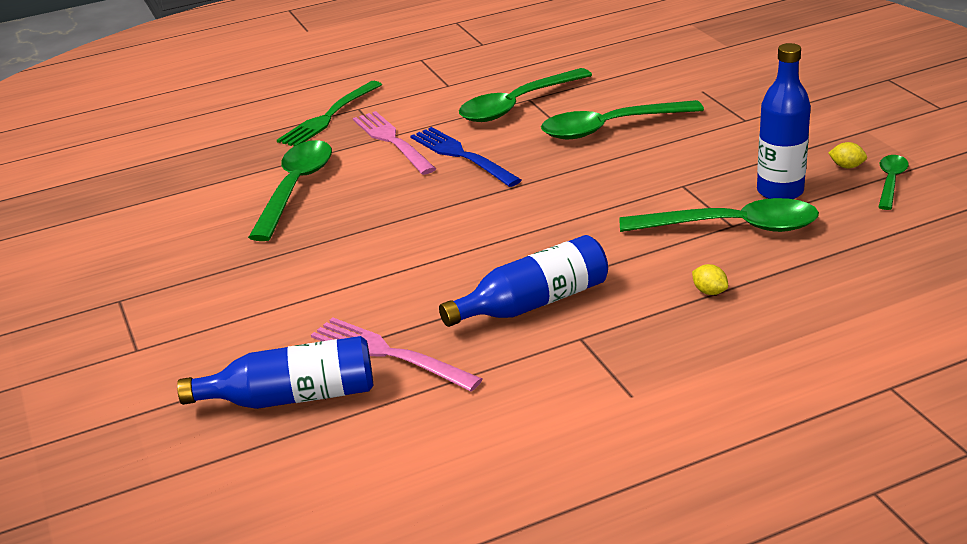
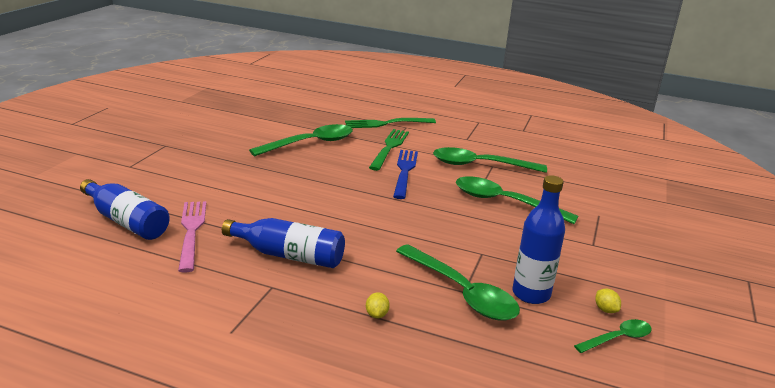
camera: 40 degrees right, 5 degrees down
(392, 141) = (389, 148): pink fork -> green fork

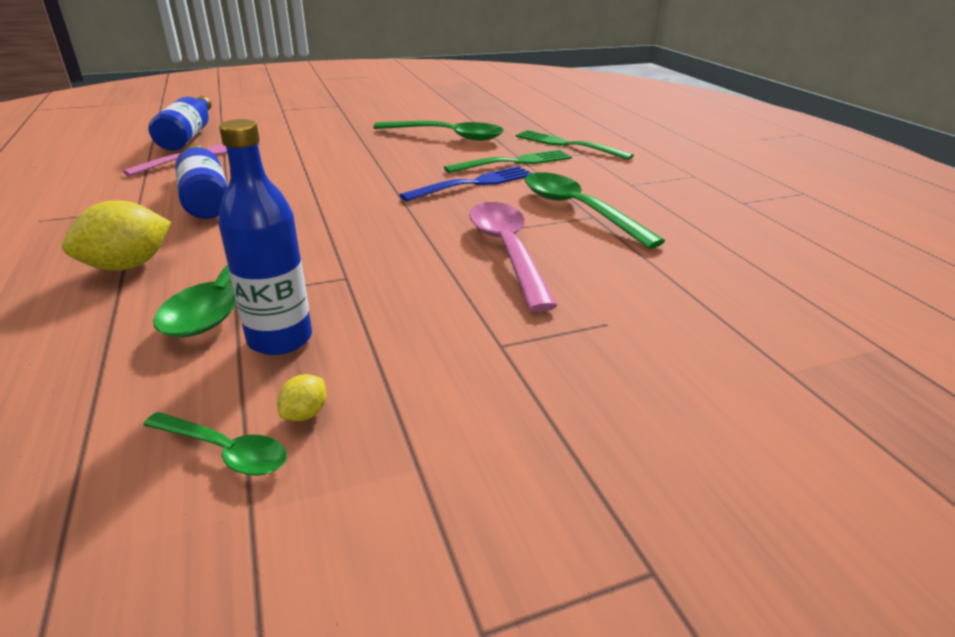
camera: 50 degrees right, 5 degrees up
(377, 314) = (128, 266): yellow lemon -> yellow lemon, size x2.18
(505, 202) = (507, 251): green spoon -> pink spoon

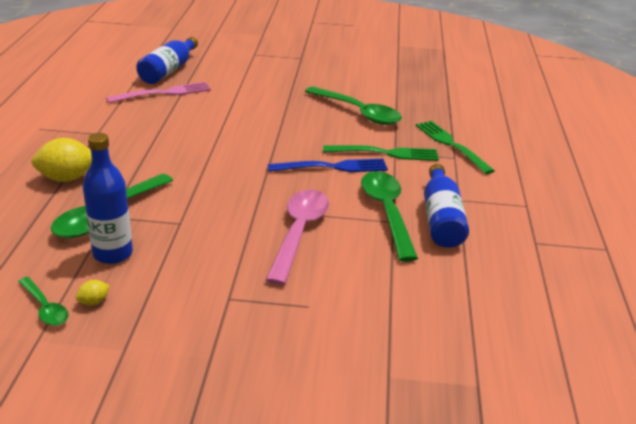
camera: 25 degrees right, 0 degrees up
(205, 196) = (143, 133): blue bottle -> blue bottle (441, 219)

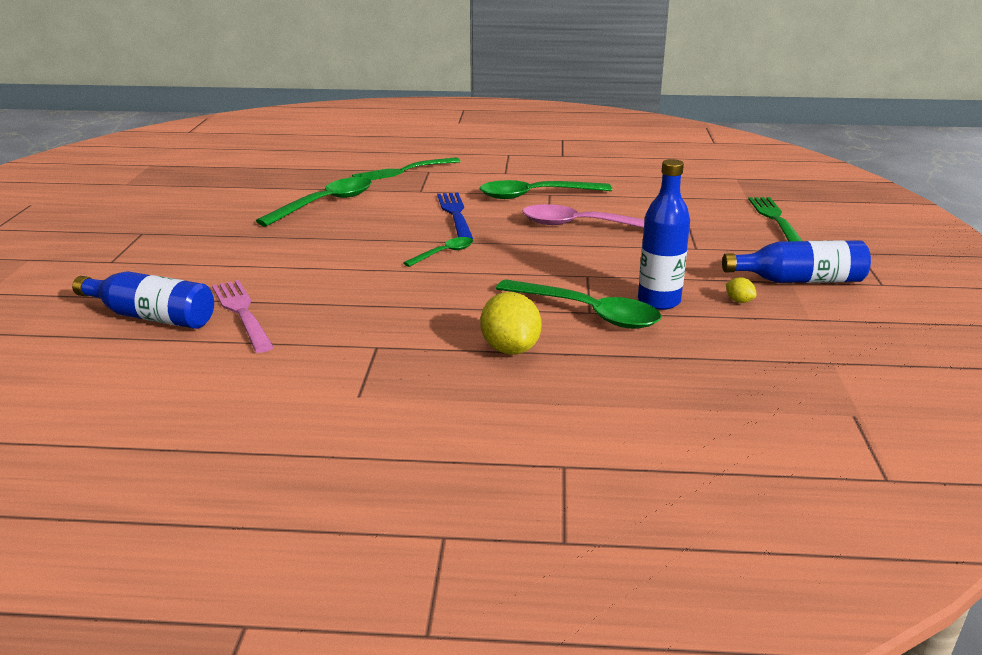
camera: 90 degrees left, 5 degrees down
(45, 308) = (764, 322): green spoon -> green spoon (444, 253)
(385, 153) = (422, 194): green fork -> green fork (775, 219)
(441, 219) = (539, 179): blue bottle -> blue bottle (799, 280)

